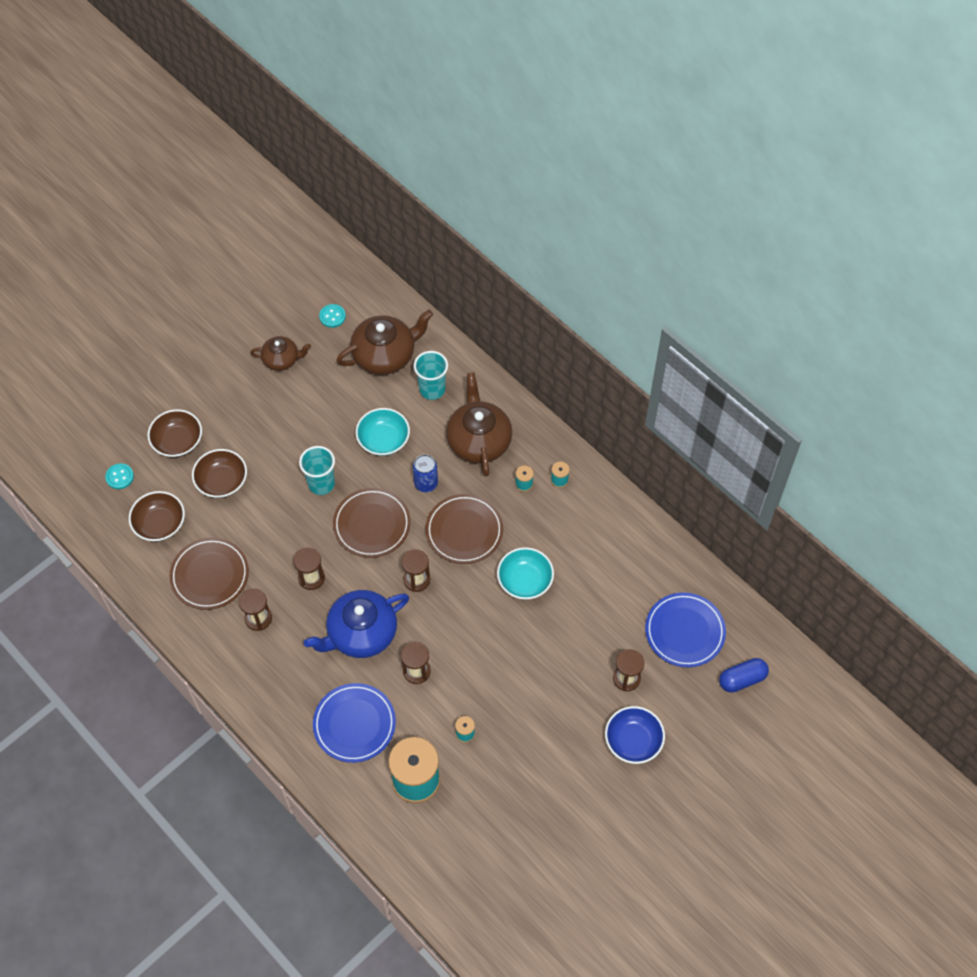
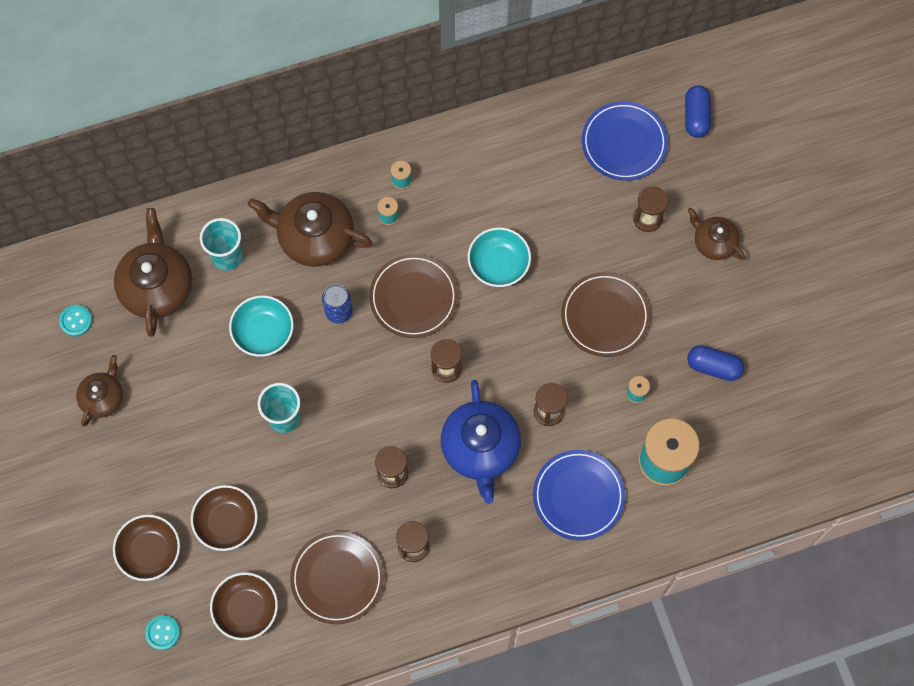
camera: 65 degrees left, 10 degrees up
(372, 525) = (360, 386): brown plate -> brown plate (605, 316)
(519, 786) = (713, 367): none -> blue capsule
(633, 741) = (713, 242): blue bowl -> brown teapot

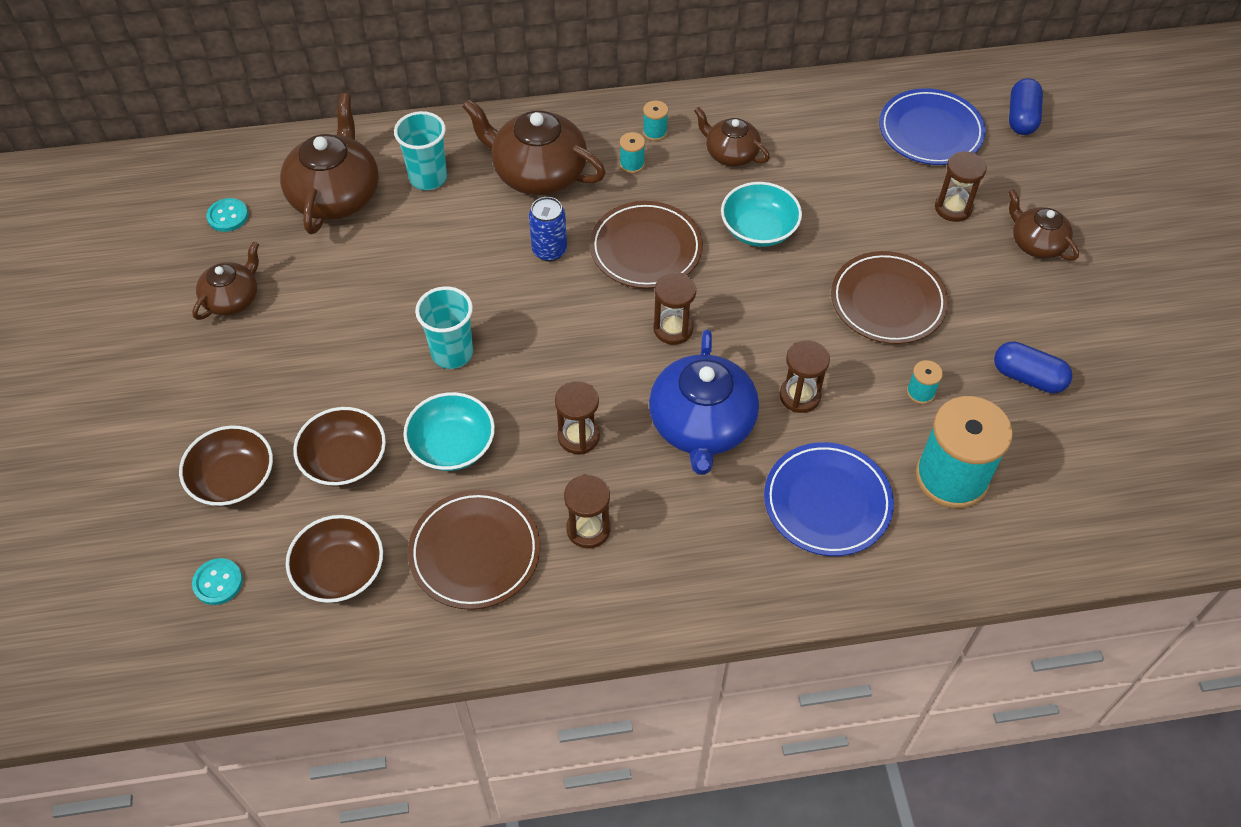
camera: 10 degrees right, 15 degrees down
(263, 332) = (451, 258): turquoise bowl -> turquoise bowl (452, 445)
(466, 192) = (730, 153): none -> brown teapot

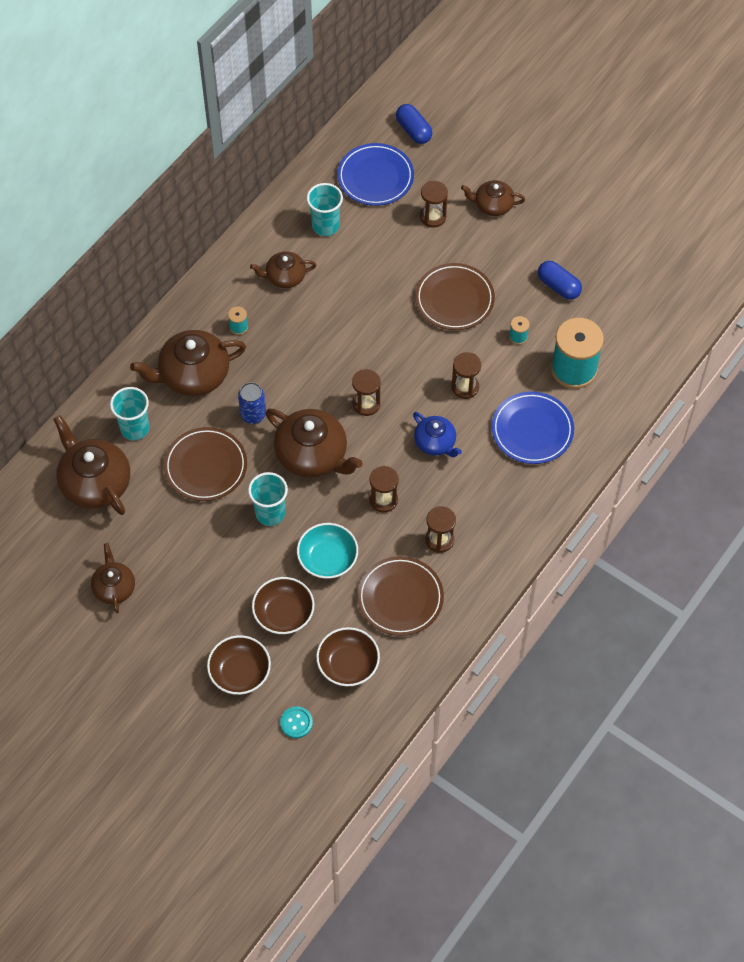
camera: 45 degrees left, 5 degrees up
(228, 216) = (48, 546): turquoise button -> none
(560, 333) = (312, 455): none -> brown teapot
(646, 249) = (303, 371): brown plate -> brown plate (205, 466)
(655, 132) = (229, 297): turquoise spool -> none
(702, 425) = (435, 442): blue teapot -> blue teapot, size x0.58
(759, 229) = (348, 311): turquoise bowl -> none
(826, 138) = (325, 226): none -> turquoise cup
(1028, 377) = (558, 286): blue capsule -> blue capsule turned 60 degrees clockwise

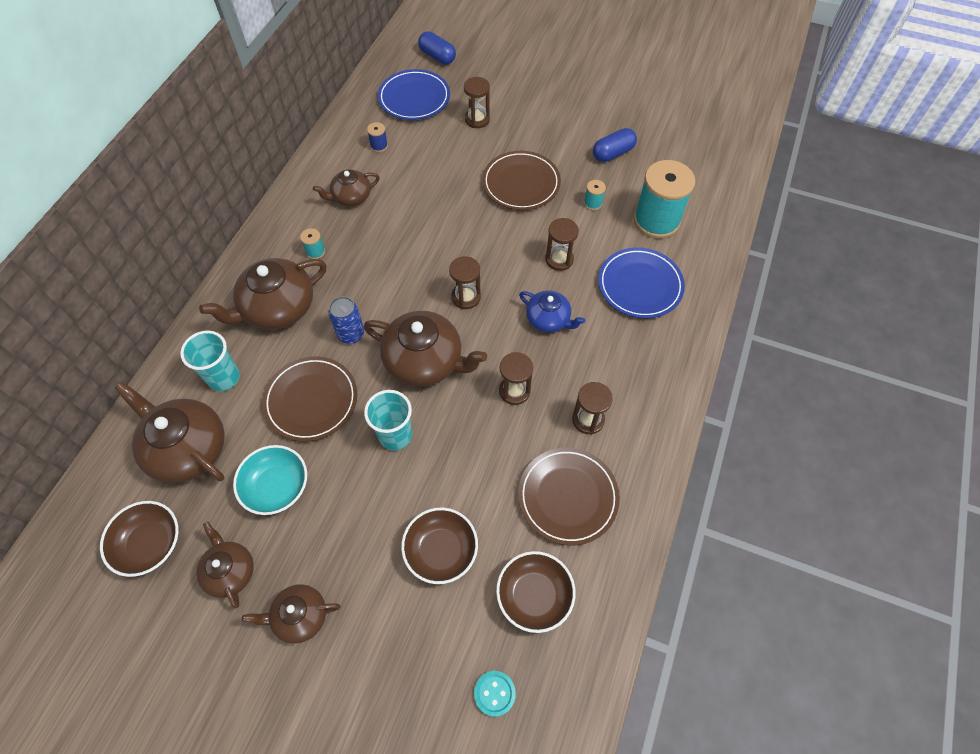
camera: 15 degrees left, 0 degrees up
(240, 672) = (407, 642): brown bowl -> brown bowl (150, 544)
(325, 226) = (379, 146): turquoise cup -> blue spool
(327, 559) = (473, 471): turquoise bowl -> turquoise bowl (276, 487)
(492, 205) = (528, 100): brown teapot -> brown teapot (300, 616)
(558, 286) = (613, 153): blue capsule -> blue capsule turned 60 degrees counterclockwise

